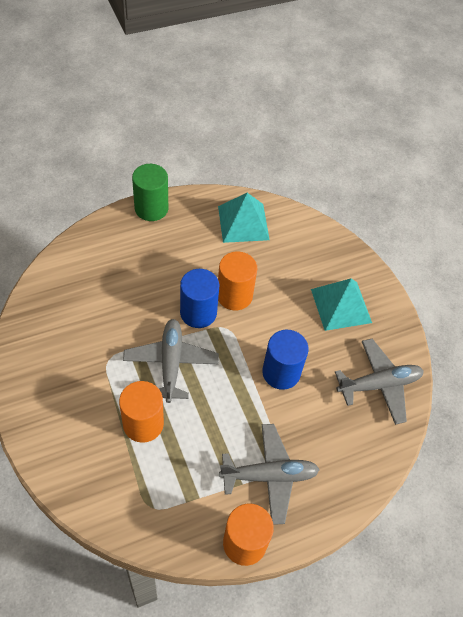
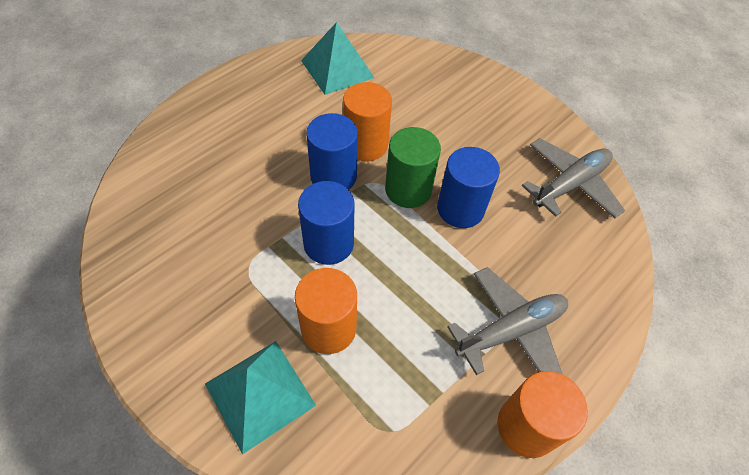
camera: 20 degrees left, 0 degrees up
(151, 208) = (225, 84): green cylinder -> green cylinder (408, 189)
(171, 363) = (328, 243): grey plane -> blue cylinder
(341, 305) = (485, 118): turquoise pyramid -> turquoise pyramid (260, 394)

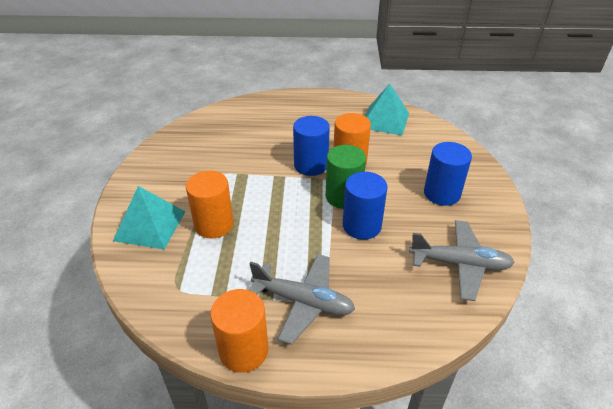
camera: 50 degrees right, 15 degrees down
(328, 243) = (265, 191): blue cylinder -> blue cylinder (442, 193)

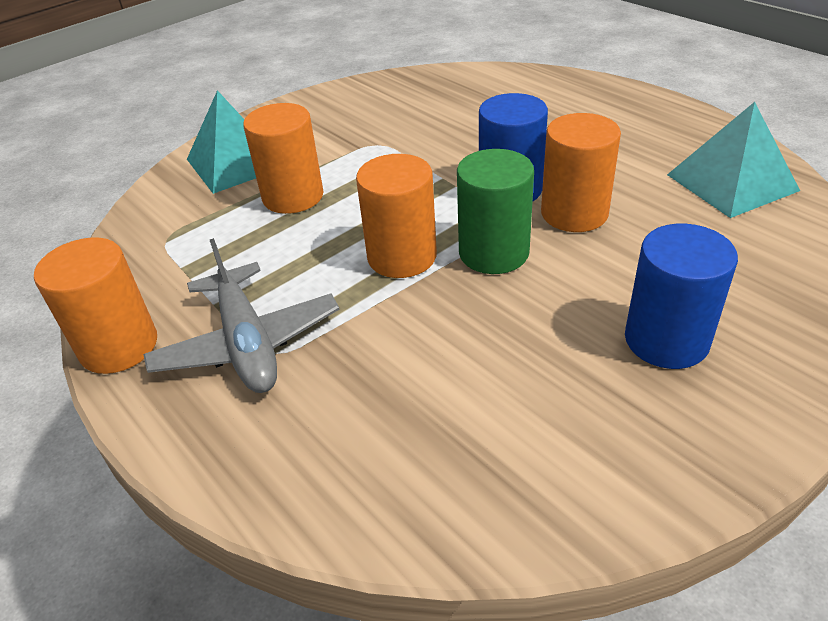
camera: 50 degrees right, 0 degrees up
(310, 221) = (402, 256): none -> orange cylinder
(362, 226) = (460, 304): blue cylinder -> none
(460, 264) = (526, 461): grey plane -> none

